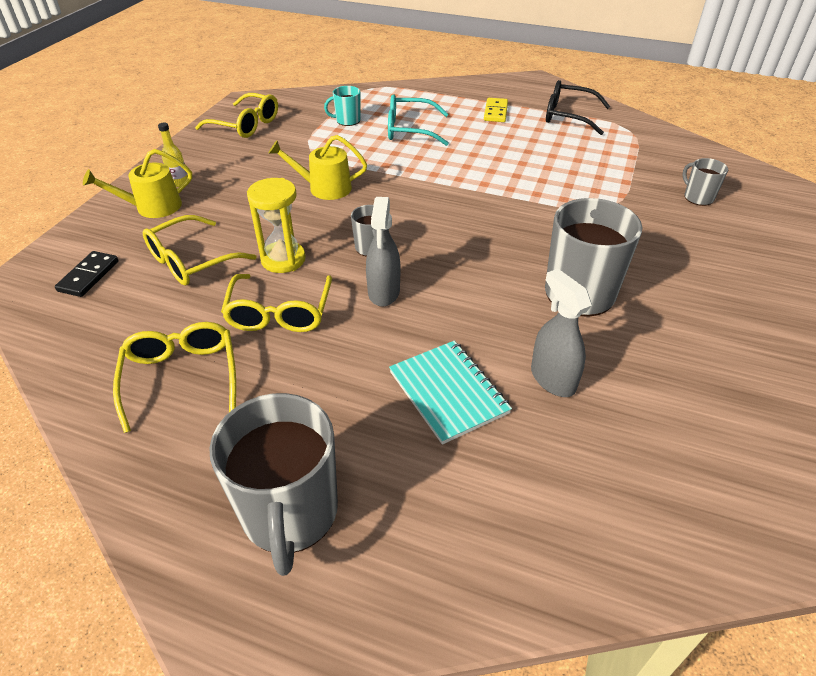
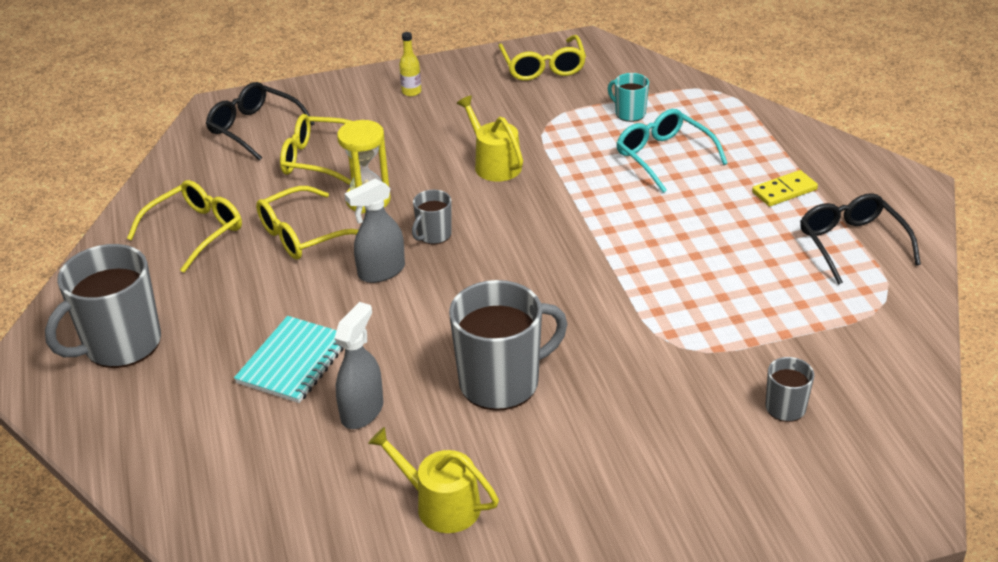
camera: 55 degrees right, 5 degrees down
(89, 276) = (255, 129): black domino -> black glasses
(153, 207) = (364, 101): yellow watering can -> yellow watering can (441, 504)

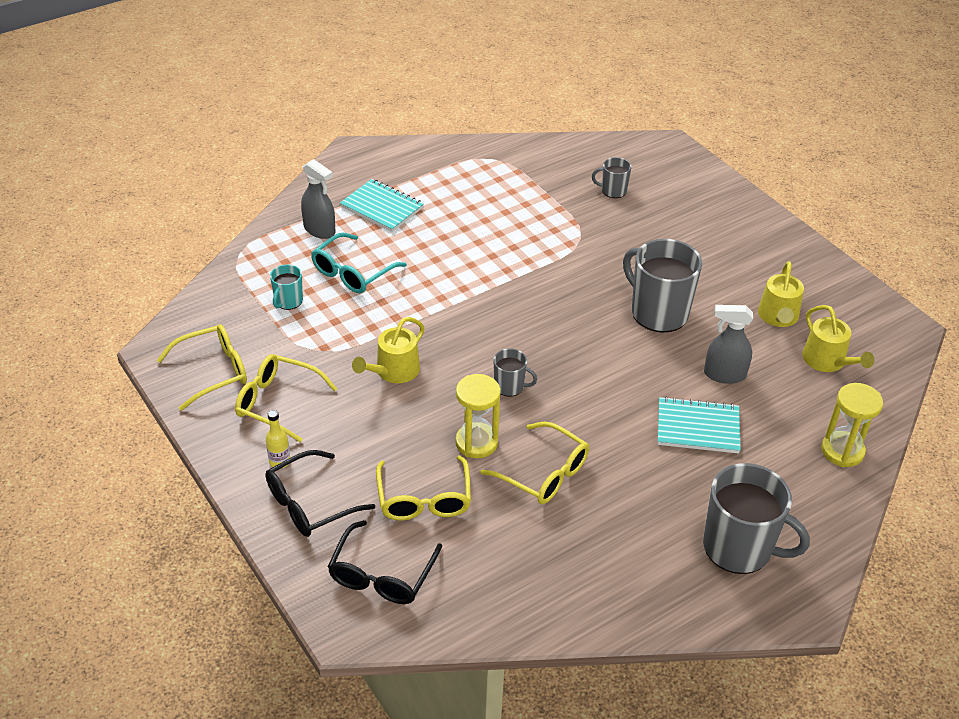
camera: 110 degrees left, 5 degrees up
(180, 480) = (842, 451): none -> yellow hourglass
(195, 232) = (572, 556): yellow glasses -> yellow glasses (278, 403)
(332, 527) = (827, 361): none -> yellow watering can
(381, 271) = (570, 406): grey spray bottle -> grey spray bottle (319, 230)
(784, 191) = (382, 207): yellow domino -> turquoise notebook
(852, 245) = (437, 174): black glasses -> black glasses (311, 503)

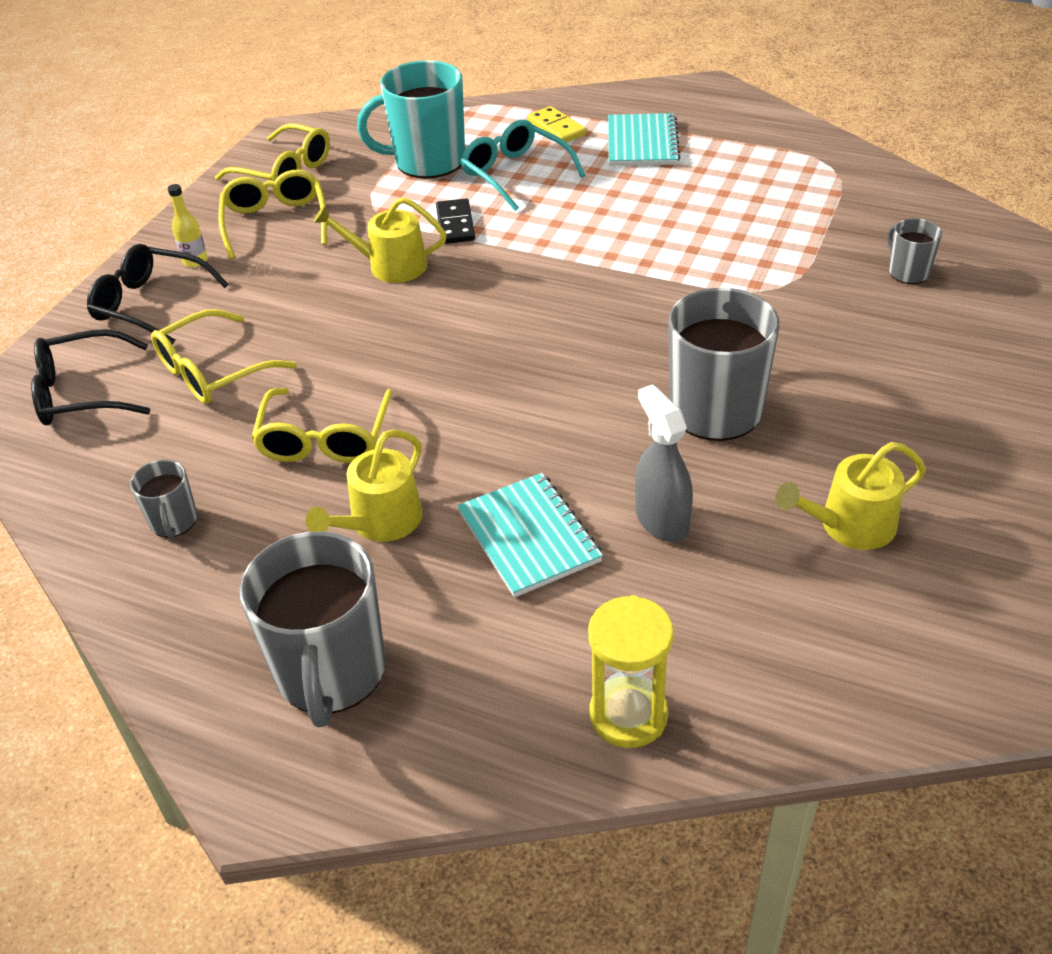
camera: 60 degrees right, 0 degrees up
(288, 301) = (428, 161): turquoise mug -> turquoise mug, size x2.04
(319, 230) = (556, 128): grey spray bottle -> yellow domino
(353, 272) = (516, 174): turquoise glasses -> turquoise glasses turned 45 degrees clockwise
(379, 323) = (455, 224): none -> black domino
(476, 442) = (331, 368): yellow hourglass -> none
(510, 386) = (447, 351): grey mug -> grey mug (173, 521)
(827, 361) = (815, 619): yellow watering can -> yellow watering can (380, 522)

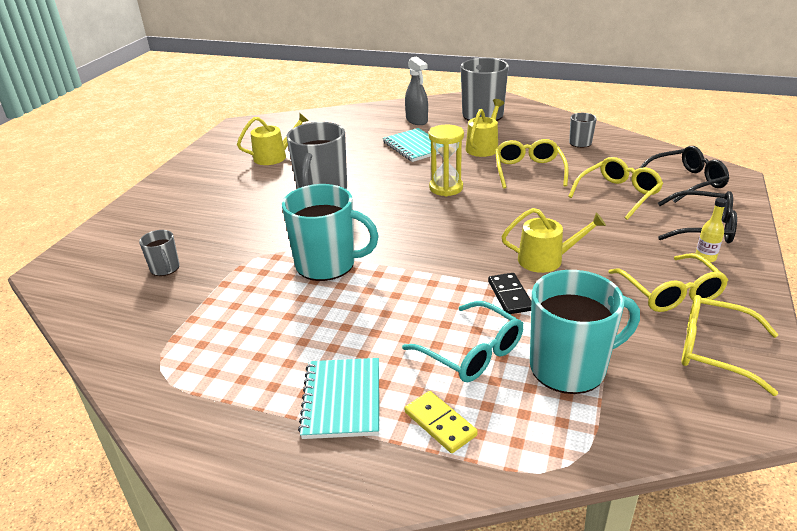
camera: 175 degrees right, 10 degrees down
(628, 715) = (373, 113): yellow hourglass -> yellow hourglass (446, 188)
(661, 520) = (356, 154): grey spray bottle -> grey spray bottle (417, 120)
(680, 269) = (327, 264): none -> turquoise mug

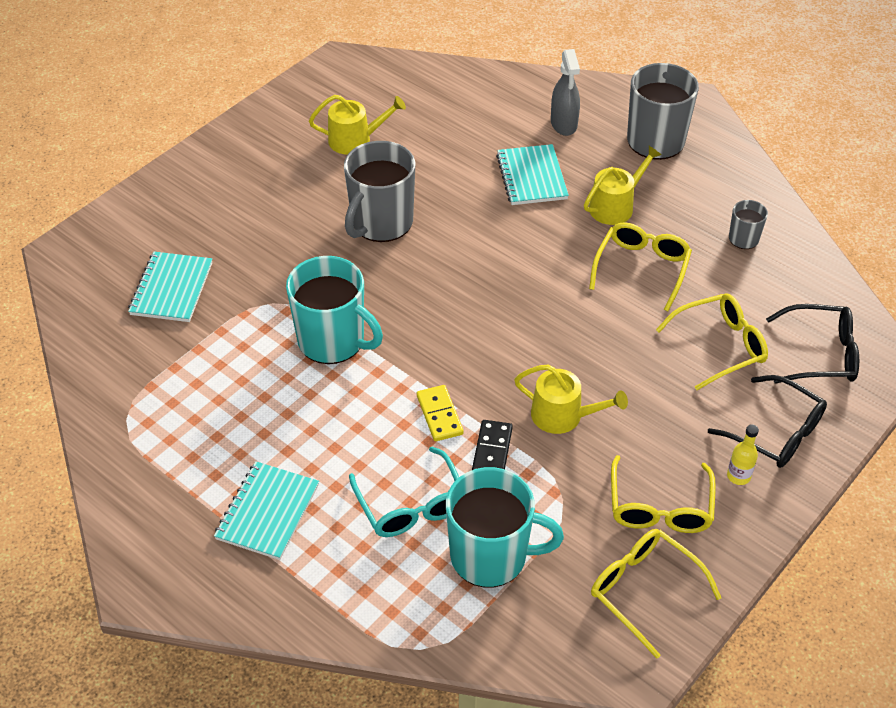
camera: 20 degrees right, 15 degrees up
(165, 268) = (172, 289): grey mug -> turquoise notebook
(440, 424) = (337, 569): yellow domino -> yellow domino (439, 415)
(446, 188) = (524, 265): yellow hourglass -> none

